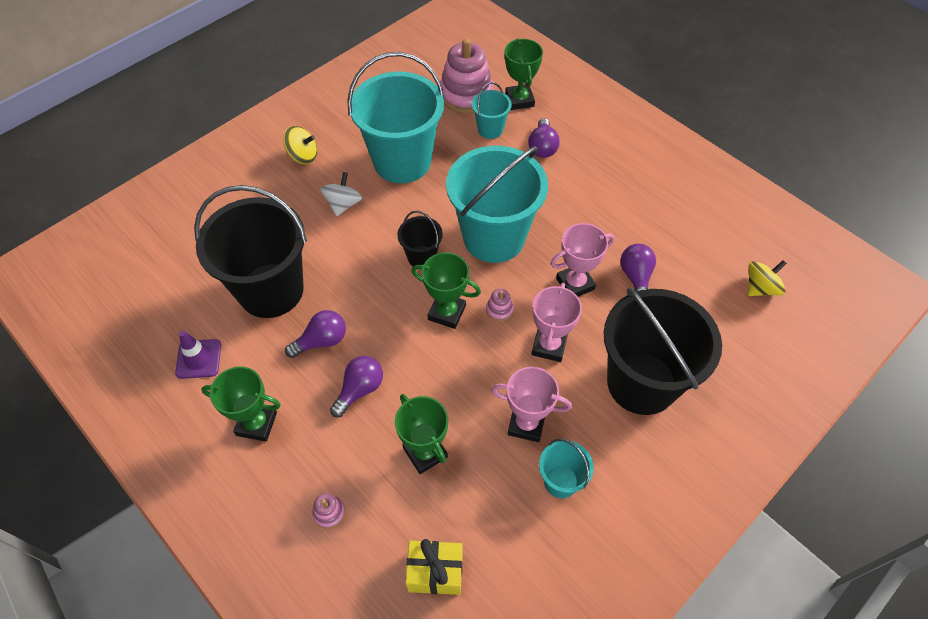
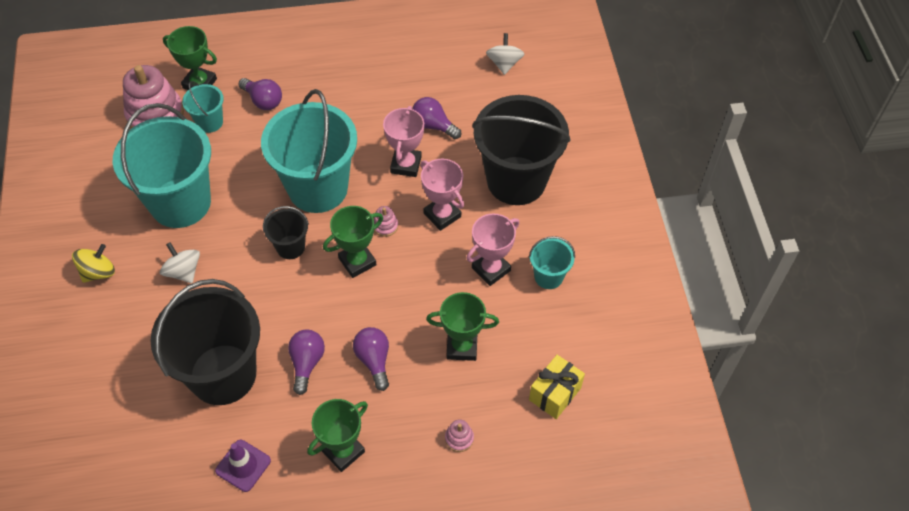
camera: 55 degrees left, 0 degrees up
(760, 288) = (504, 64): yellow spinning top -> white spinning top

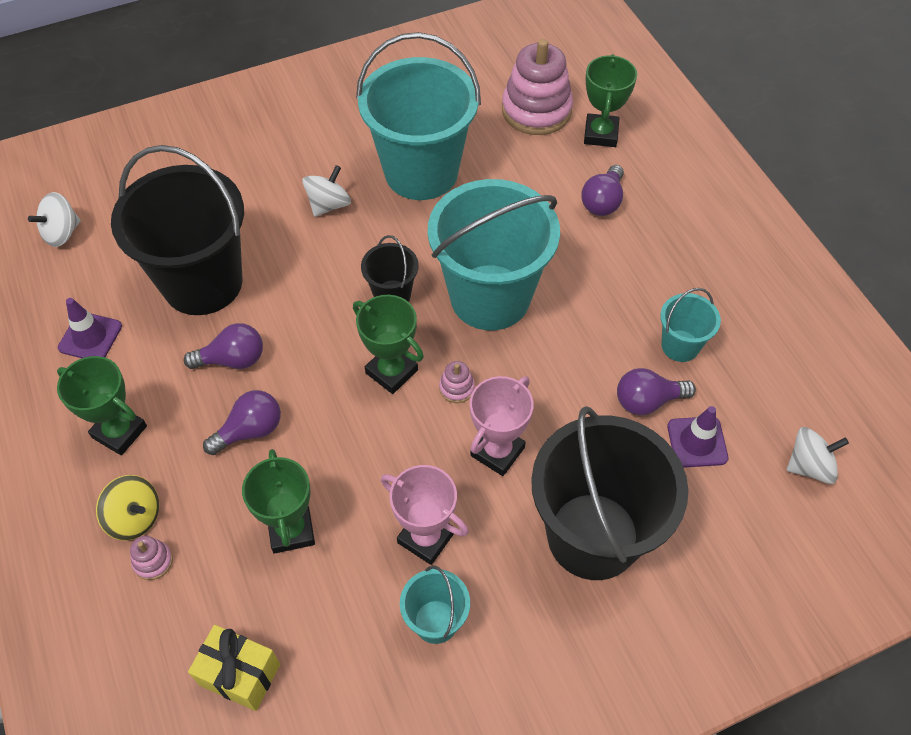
camera: 75 degrees right, 0 degrees up
(98, 272) = (308, 134): yellow spinning top -> yellow spinning top (135, 517)
(117, 481) = (62, 233): none -> white spinning top
(209, 122) = (547, 161): turquoise bucket -> turquoise bucket (680, 346)
(406, 165) = (565, 385): pink trophy -> none
(433, 125) = (647, 401): purple light bulb -> purple light bulb turned 120 degrees counterclockwise
(471, 110) = (697, 442): none -> purple traffic cone

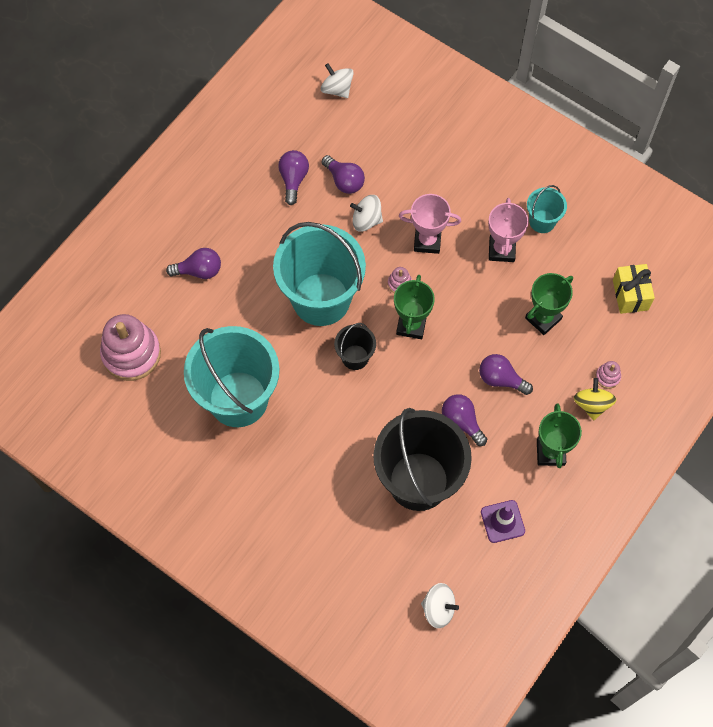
camera: 120 degrees left, 10 degrees up
(329, 205) = (304, 442): white spinning top -> white spinning top (366, 220)
(593, 536) = (446, 172): black bucket -> none
(600, 134) = (133, 300): green trophy -> none
(680, 346) = (293, 179): turquoise bucket -> purple light bulb
(697, 442) = (356, 146): purple traffic cone -> none

